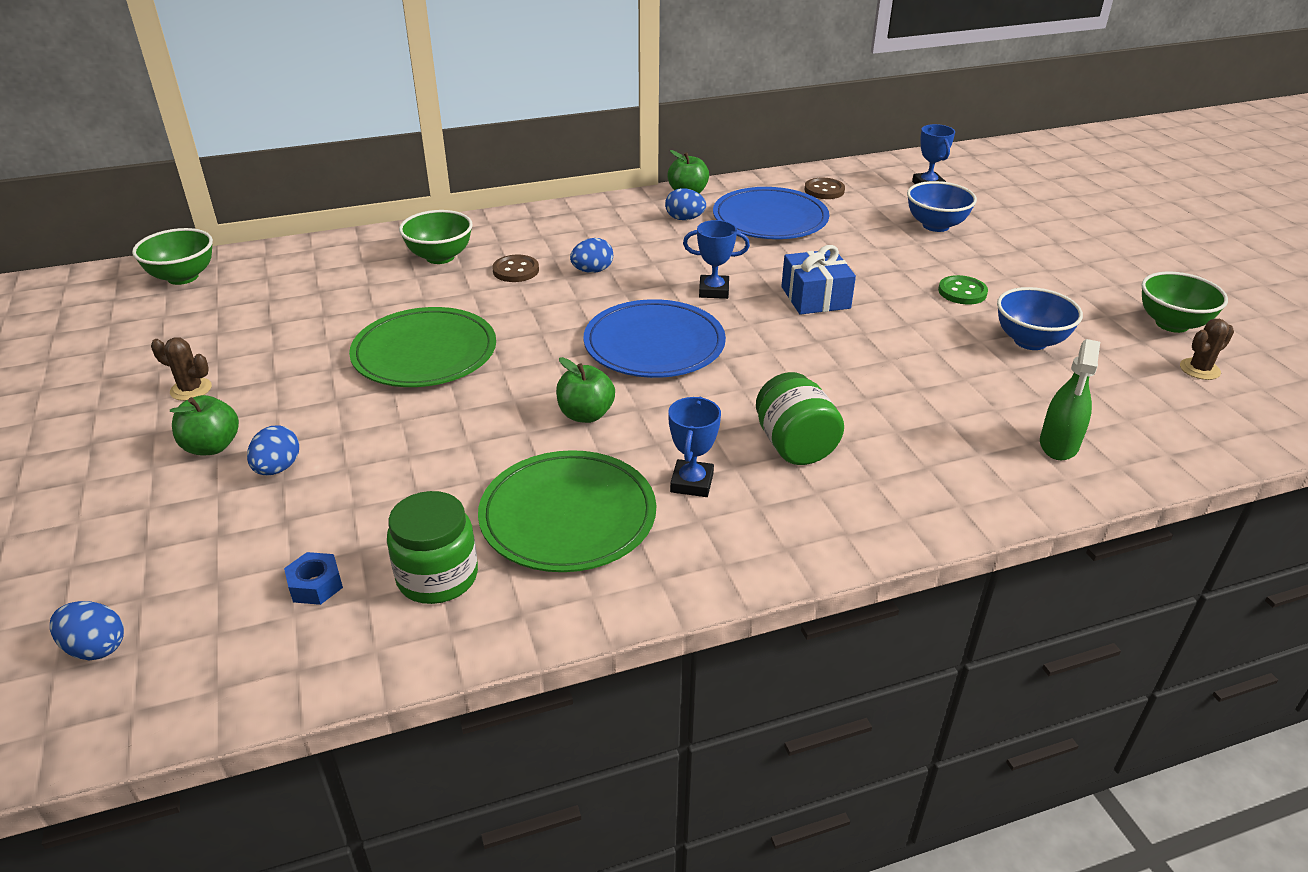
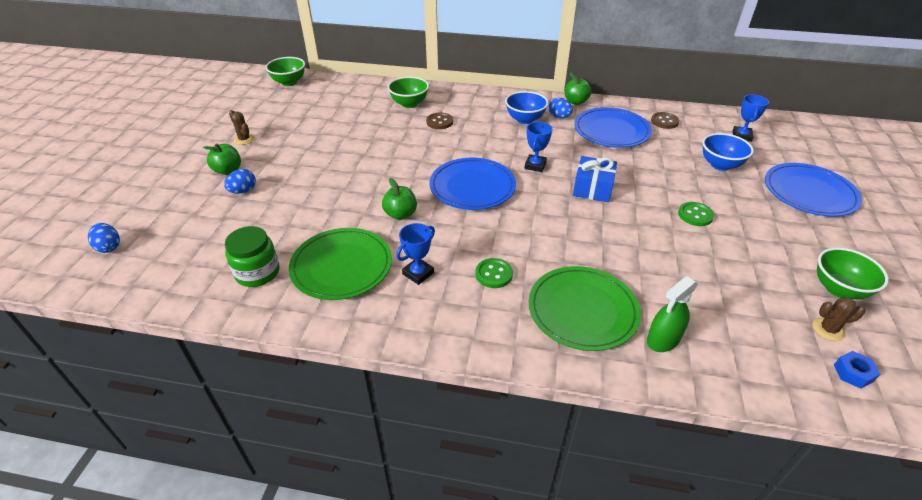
camera: 30 degrees right, 5 degrees up
(315, 585) = (207, 254): blue nut -> blue nut (853, 373)
(425, 353) = (356, 154): green plate -> green plate (582, 310)
(592, 271) = (479, 134): blue egg -> none
(714, 291) = (535, 165): blue trophy -> blue trophy turned 75 degrees clockwise
(794, 445) = (494, 274): green jar -> green button
(1030, 341) = (712, 264): blue bowl -> blue bowl (525, 119)
(1054, 230) = (809, 193): none -> blue plate

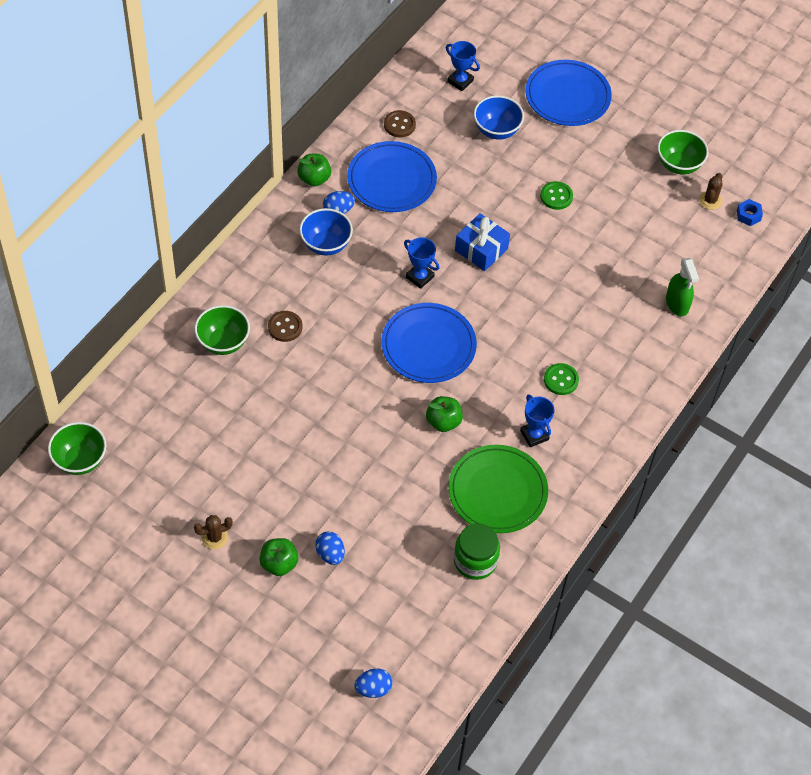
camera: 70 degrees left, 15 degrees up
(582, 310) = (627, 338): green plate -> none

